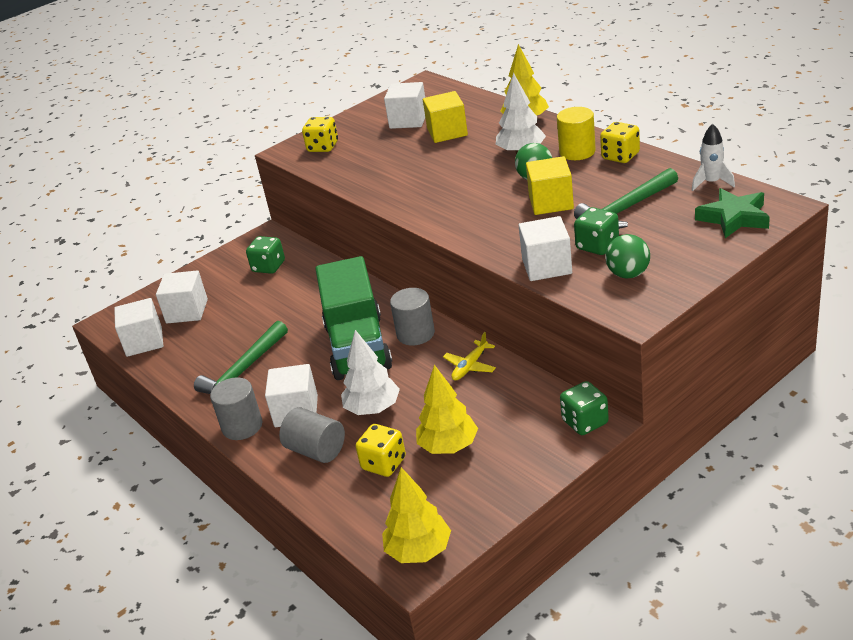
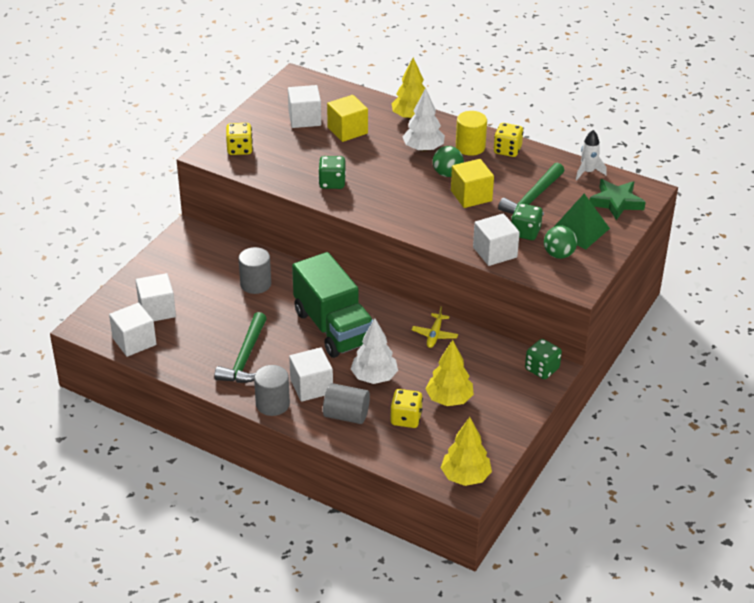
camera: 25 degrees left, 5 degrees up
(268, 267) = (209, 262): green dice -> green dice (332, 183)
(415, 334) = (376, 312): grey cylinder -> grey cylinder (255, 284)
(669, 247) = (579, 230): none -> green pyramid

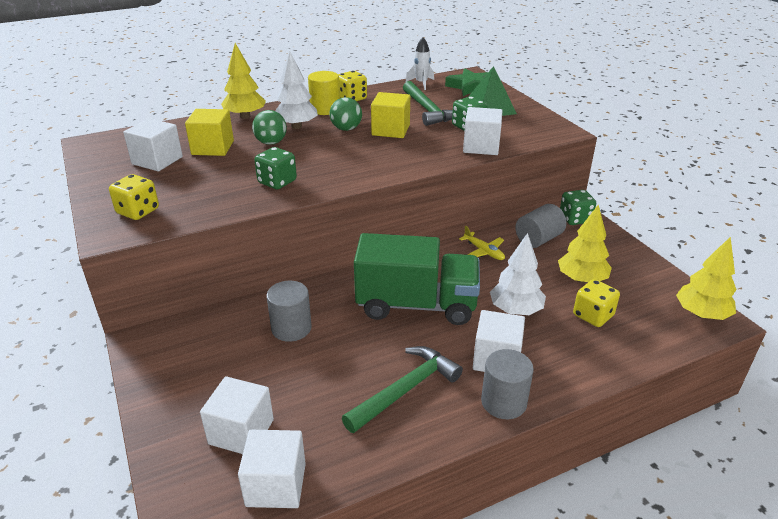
camera: 55 degrees left, 5 degrees down
(245, 358) = (405, 390): green hammer -> green hammer turned 90 degrees counterclockwise
(346, 415) = (561, 353): grey cylinder -> grey cylinder (538, 239)
(559, 254) = (513, 125): green ball -> green ball (271, 142)

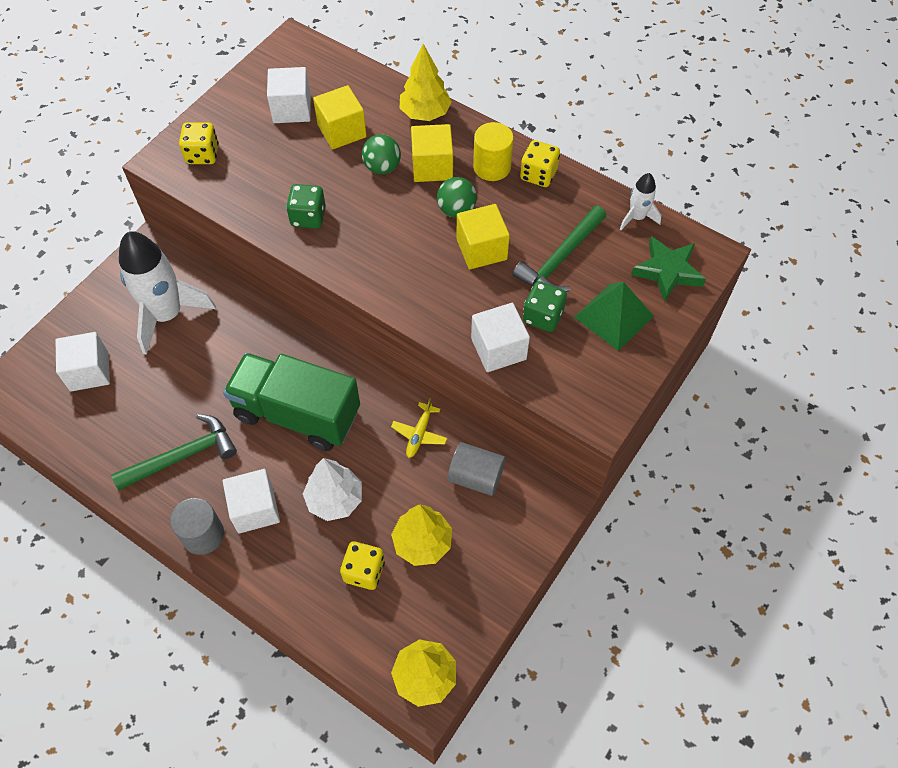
camera: 60 degrees right, 25 degrees up
(233, 351) = (167, 315): none -> white rocket
(276, 484) = (53, 420): white cube -> none
(291, 328) = (214, 337): grey cylinder -> none
(296, 126) = (432, 166): white tree -> yellow cube
(405, 390) = (182, 456): green hammer -> green hammer turned 45 degrees counterclockwise
(416, 305) = (297, 414): green truck -> green truck turned 135 degrees clockwise
(575, 219) = (545, 500): green dice -> none

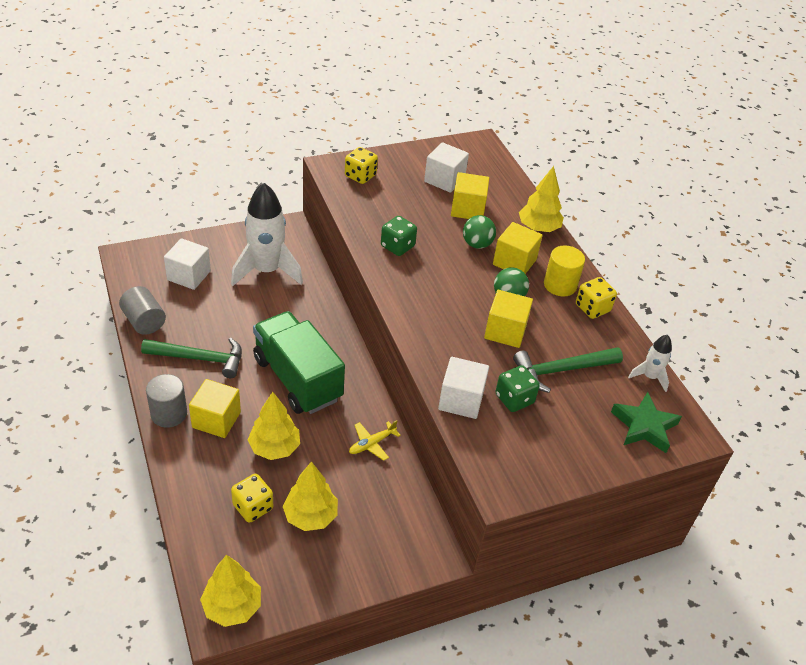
camera: 30 degrees right, 15 degrees down
(255, 509) = (216, 420): white cube -> yellow cube
(334, 499) = (274, 448): white tree -> yellow tree
(476, 477) = (388, 498): grey cylinder -> grey cylinder (144, 321)
(614, 316) = (572, 431): green pyramid -> none

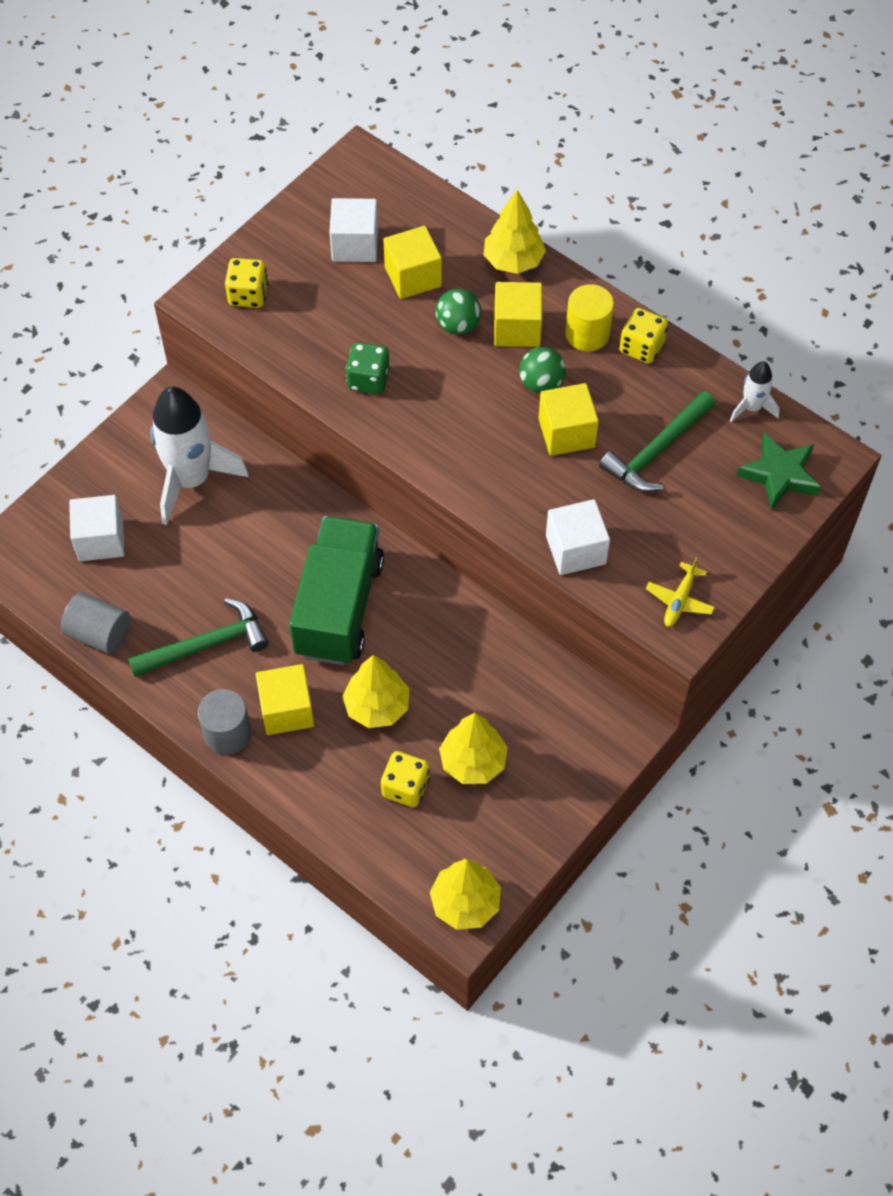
camera: 25 degrees left, 15 degrees up
(297, 379) = (338, 607): green truck -> green truck turned 75 degrees clockwise
(372, 444) = (478, 641): yellow plane -> yellow plane (679, 600)
(514, 399) = (629, 516): green dice -> none

